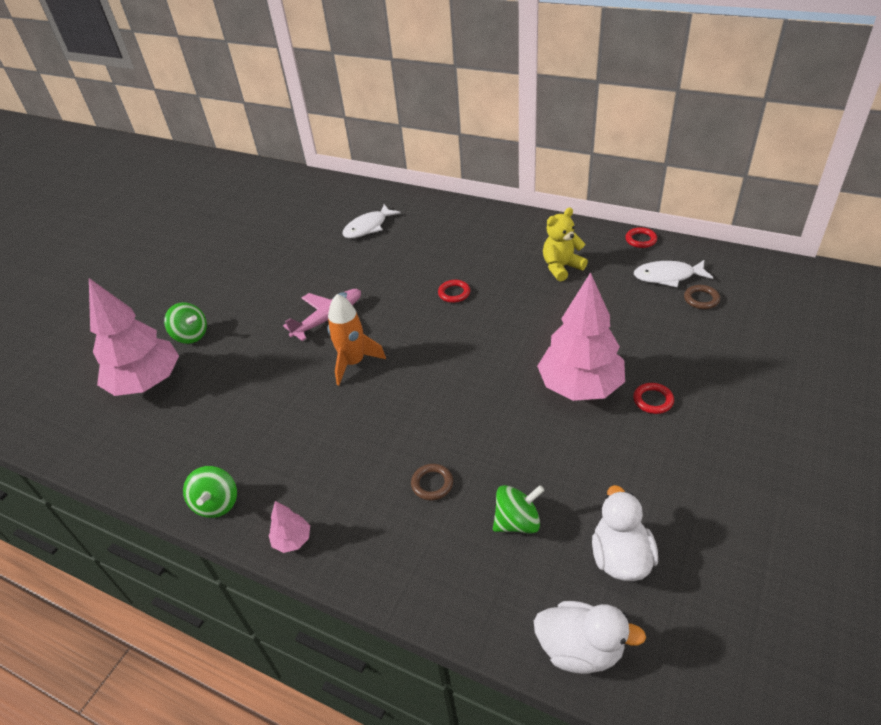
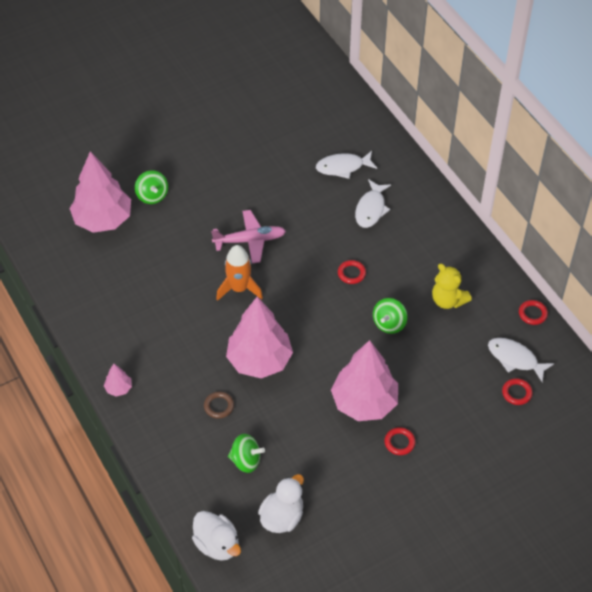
camera: 30 degrees right, 10 degrees up
(217, 503) = (93, 338): green spinning top -> green spinning top (389, 324)
(423, 241) = (371, 209): none -> white fish
(435, 412) = (259, 360): none -> pink tree
(561, 267) = (448, 300): yellow teddy bear -> yellow teddy bear turned 135 degrees counterclockwise
(701, 299) = (516, 393): brown ring -> red ring

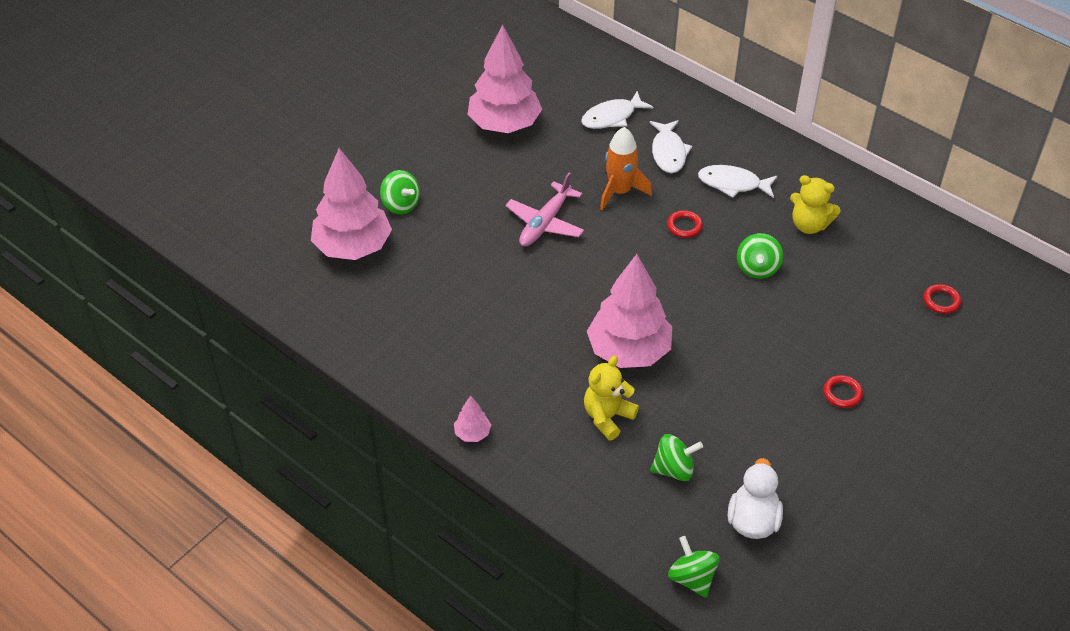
camera: 20 degrees left, 5 degrees down
(217, 544) = (692, 578): white duck -> green spinning top
(219, 406) = (607, 417): brown ring -> yellow teddy bear
(239, 288) = (561, 278): orange rocket -> orange rocket (620, 191)
(249, 240) = (545, 223): pink plane -> pink plane turned 150 degrees clockwise
(364, 402) = (777, 362): pink tree -> pink tree (504, 124)
(515, 359) = (918, 266): white fish -> white fish (733, 184)
(532, 314) = (910, 213): red ring -> none

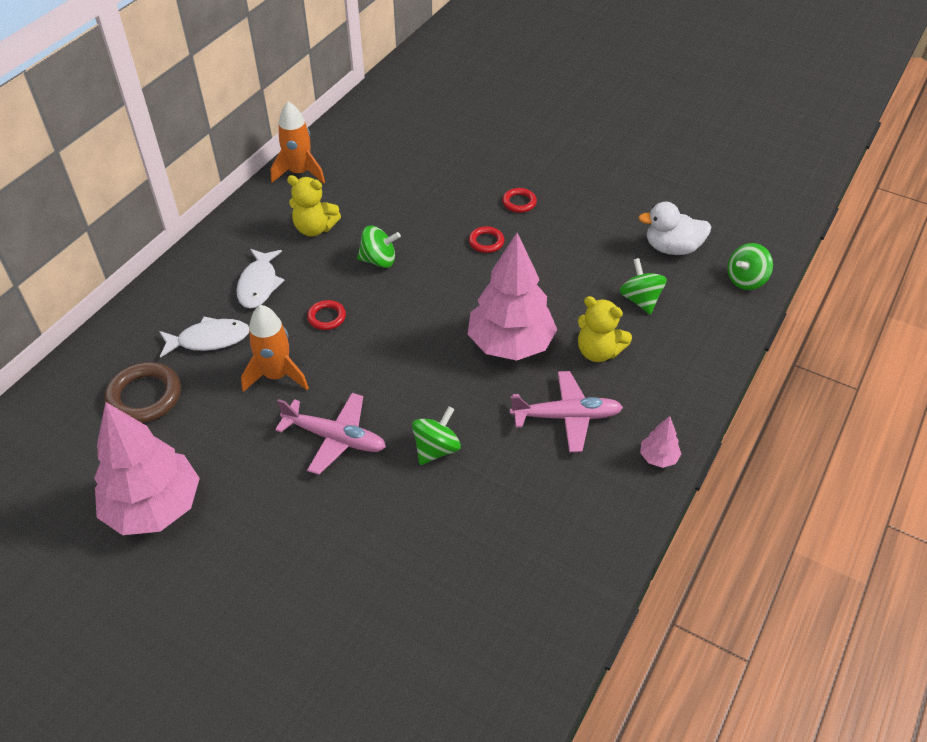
camera: 100 degrees left, 0 degrees up
(353, 247) = (405, 645): pink tree -> none
(401, 204) = (317, 602): green spinning top -> green spinning top (436, 449)
(533, 376) = (566, 416): none -> pink plane
(612, 117) = (144, 396): white fish -> brown ring
(809, 225) = (315, 228): yellow teddy bear -> yellow teddy bear turned 90 degrees clockwise
(900, 218) = (300, 173): none -> orange rocket
(941, 301) = (399, 150): red ring -> red ring (486, 242)

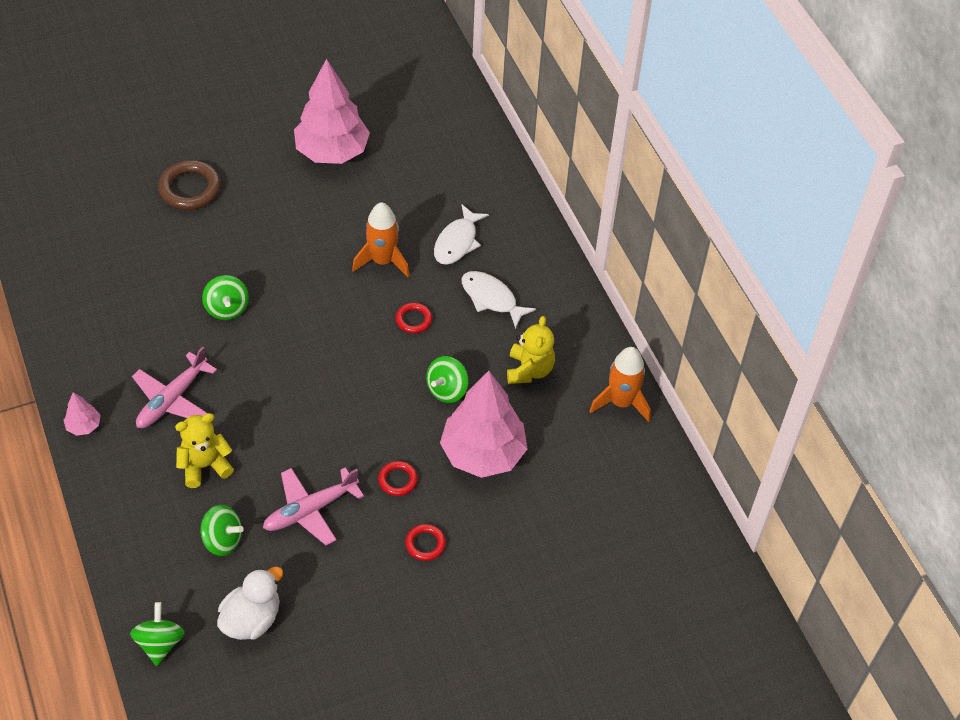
camera: 125 degrees right, 5 degrees up
(144, 396) = (434, 185): brown ring -> brown ring (190, 189)
(315, 228) = (529, 370): yellow teddy bear -> yellow teddy bear turned 135 degrees clockwise
(334, 438) = (294, 262): pink plane -> pink plane (311, 510)
(510, 344) = (270, 414): pink tree -> pink tree (483, 453)

